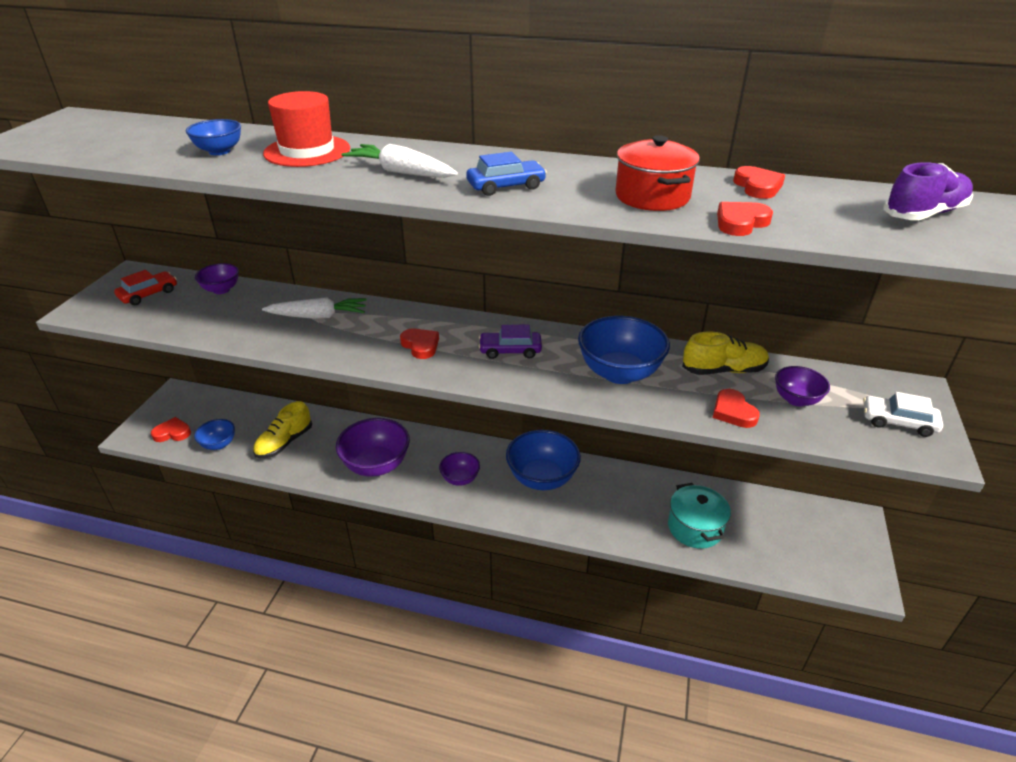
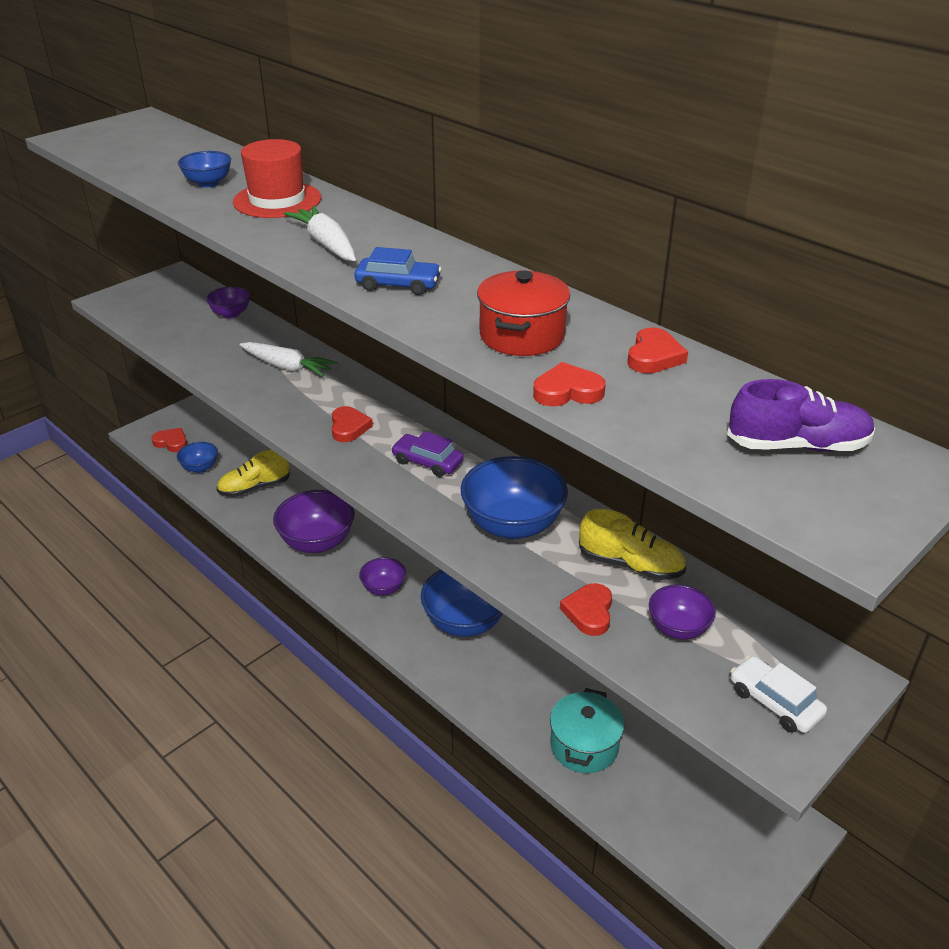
camera: 30 degrees right, 0 degrees up
(148, 294) = (171, 300): red car -> none

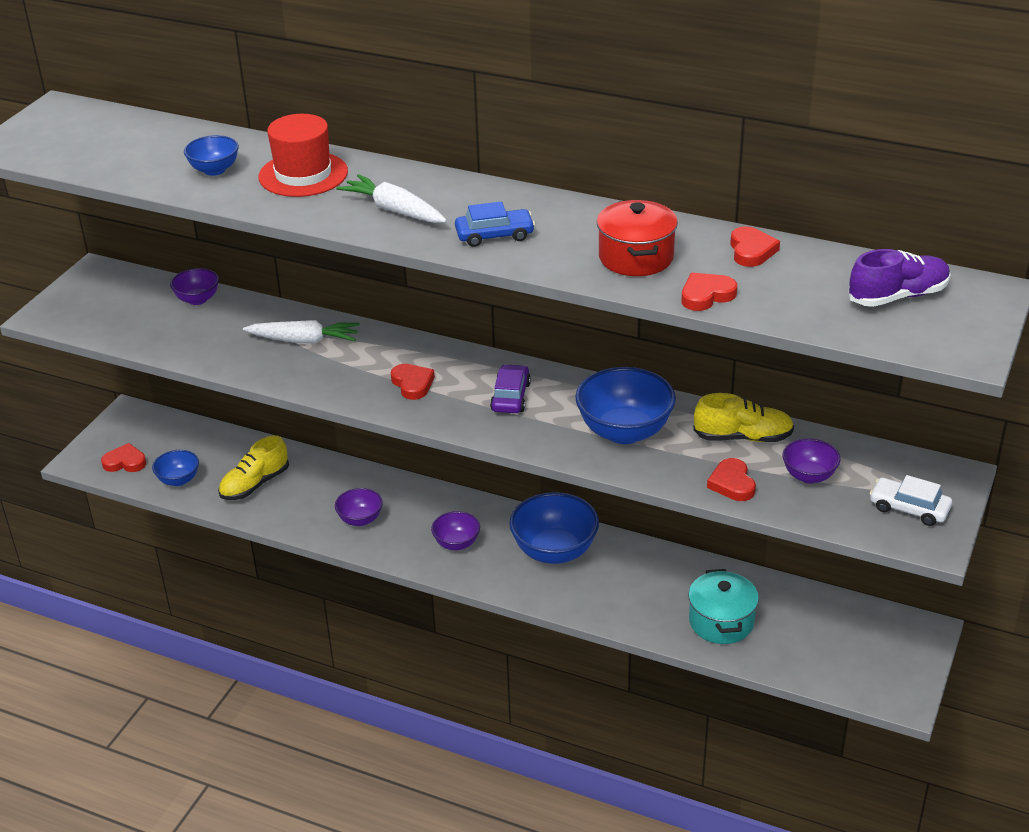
camera: 20 degrees left, 0 degrees up
(317, 542) = (360, 519): purple bowl -> purple bowl, size x0.55
(427, 462) = (510, 397): purple car -> purple car turned 90 degrees clockwise

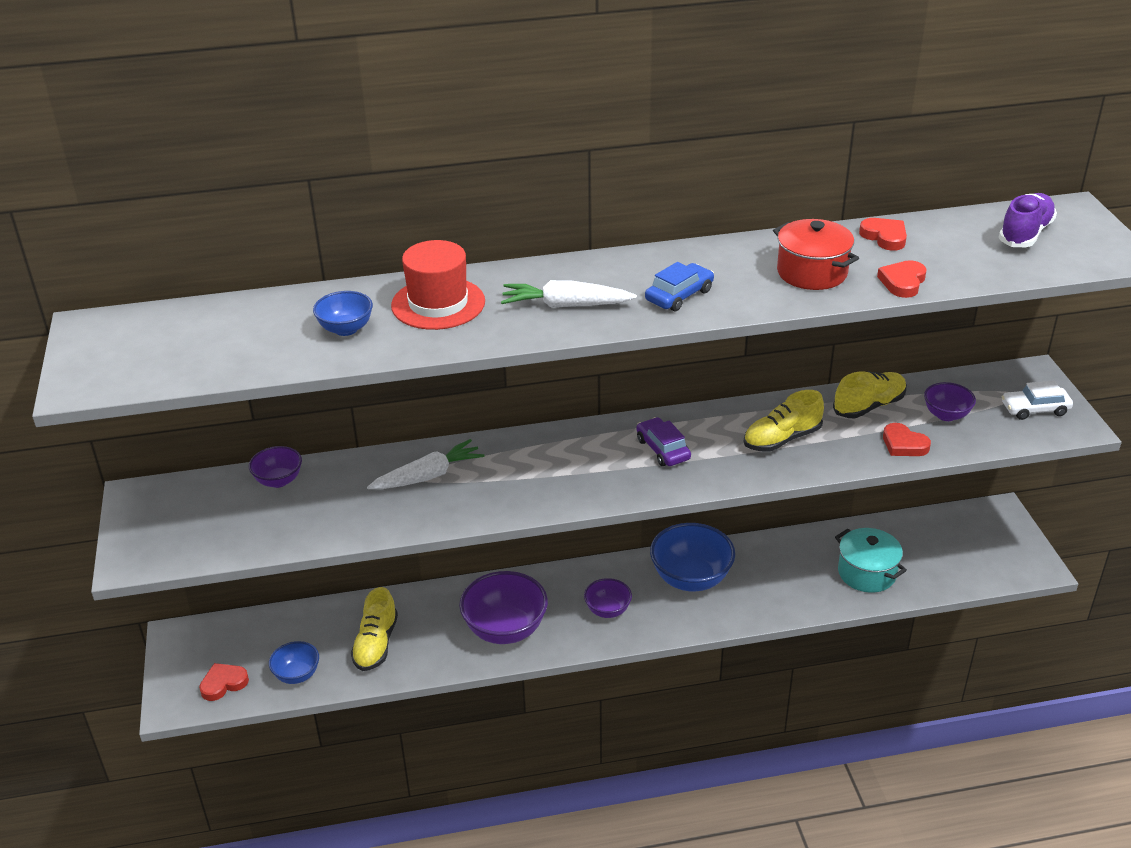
camera: 35 degrees left, 0 degrees up
(360, 519) = (505, 629): purple bowl -> purple bowl, size x1.80
(412, 384) = (570, 473): red heart -> none
(624, 431) = (782, 439): blue bowl -> yellow shoe

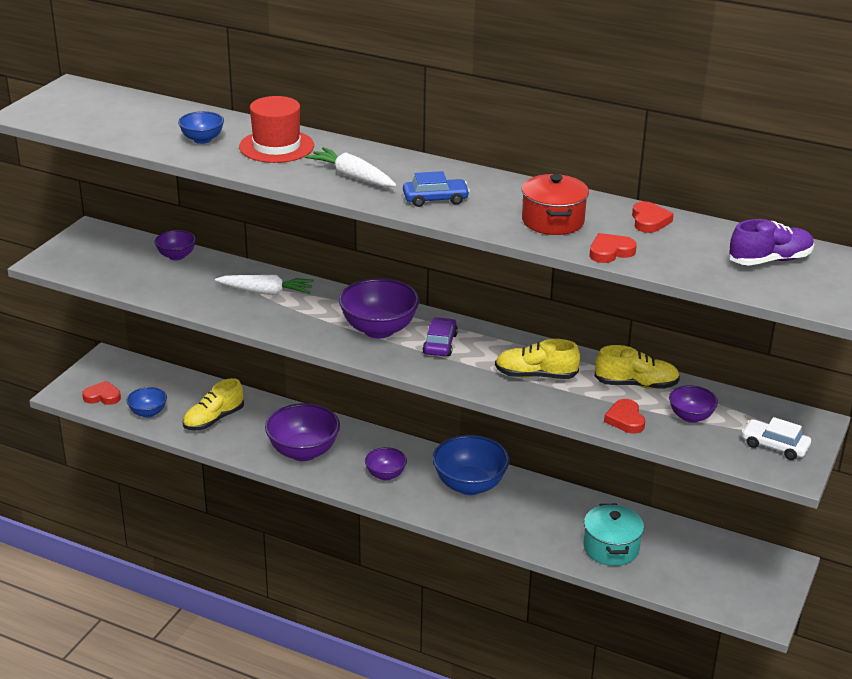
camera: 35 degrees right, 5 degrees down
(589, 462) = (379, 329): none -> purple bowl

